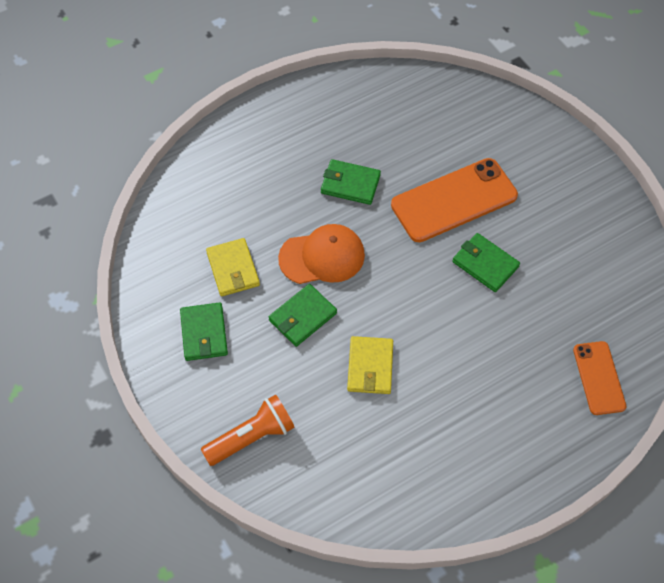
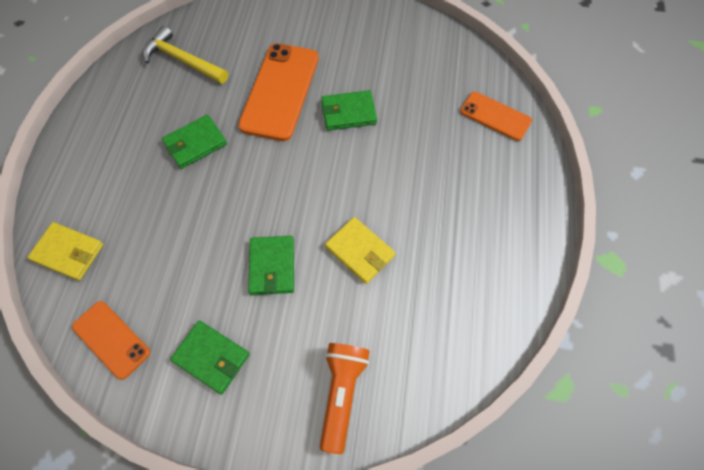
camera: 50 degrees left, 5 degrees up
(163, 263) = (111, 339): none -> orange phone
(233, 269) = (177, 286): yellow wallet -> yellow wallet (68, 252)
(322, 257) = (235, 211): orange cap -> none
(412, 112) = (183, 60): none -> yellow hammer

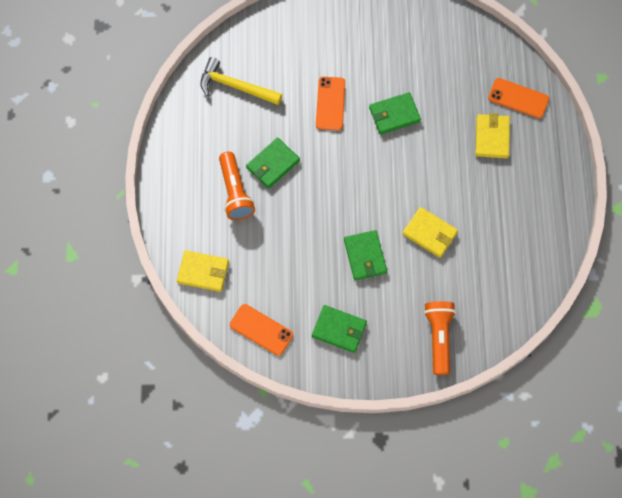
camera: 10 degrees left, 5 degrees up
(142, 167) = (235, 192): none -> orange flashlight
(280, 91) = (330, 103): orange phone -> orange phone, size x0.58
(457, 153) = (492, 137): none -> yellow wallet

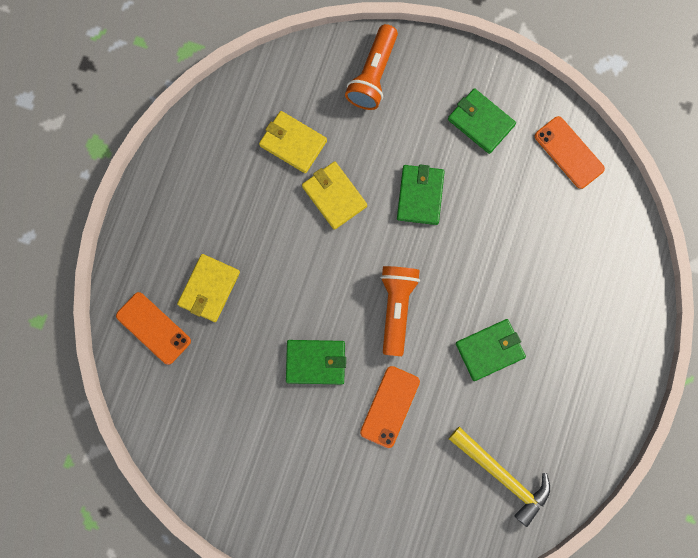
camera: 160 degrees left, 10 degrees up
(203, 272) = (615, 243): yellow wallet -> yellow wallet (293, 143)
(235, 192) = (547, 329): orange flashlight -> orange flashlight (396, 308)

